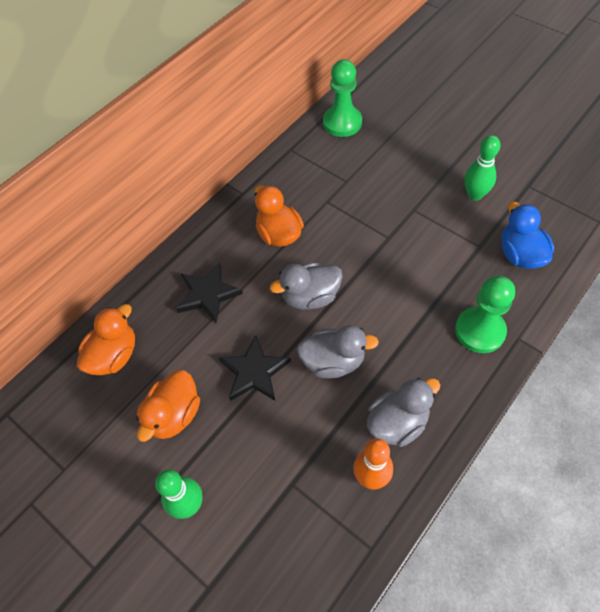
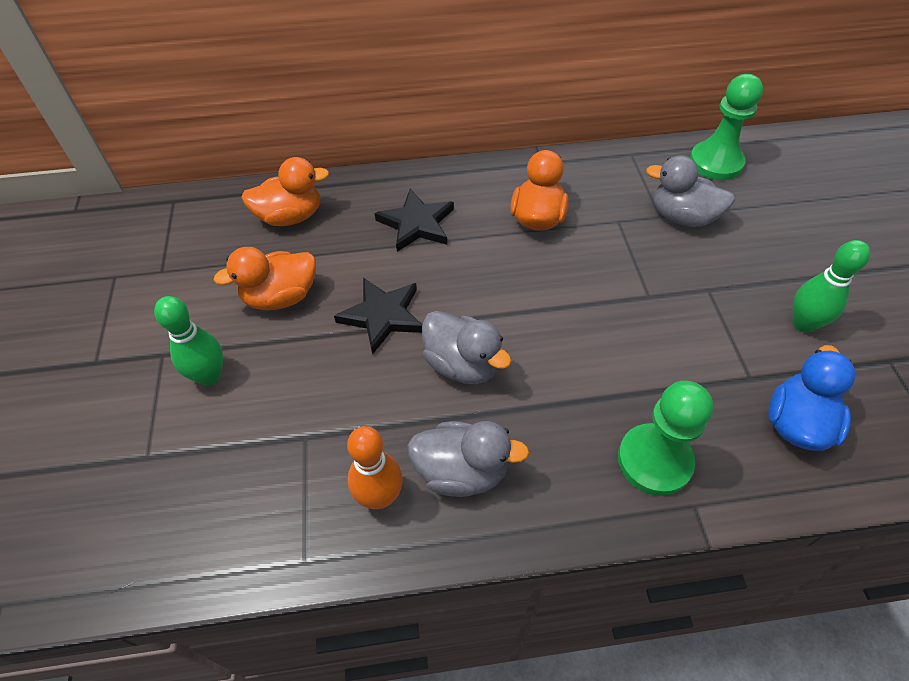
camera: 40 degrees right, 5 degrees down
(310, 297) = (506, 292): grey duck -> grey duck (682, 217)

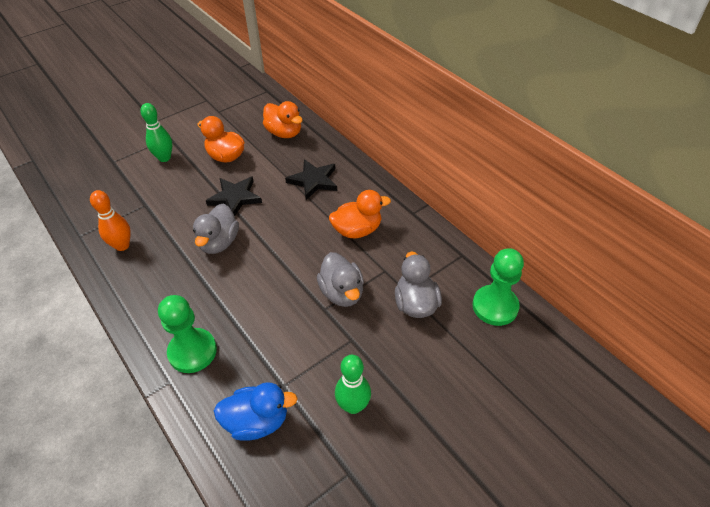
camera: 60 degrees right, 5 degrees down
(462, 471) = (149, 270): grey duck -> grey duck (342, 293)

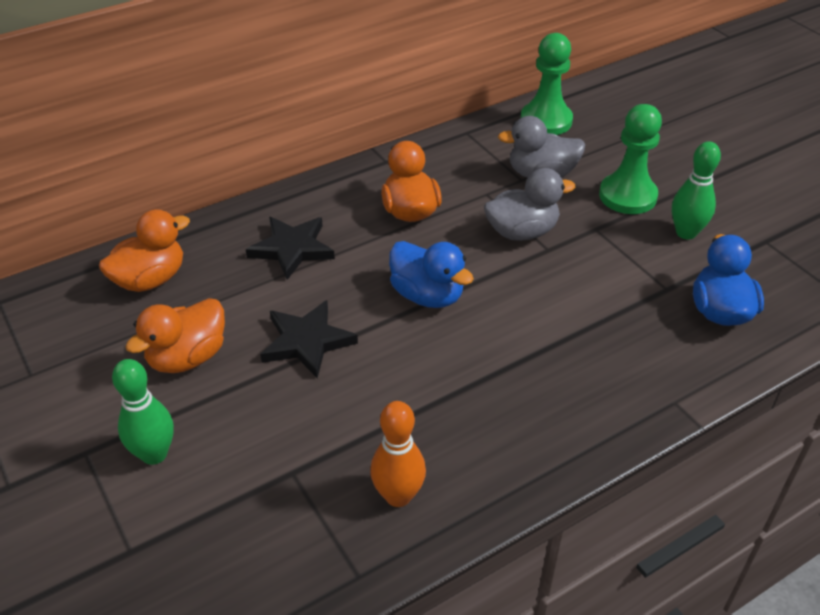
camera: 85 degrees left, 5 degrees down
(192, 351) = (624, 379): green pawn -> green pawn (627, 196)
(219, 242) = (411, 358): grey duck -> none
(273, 245) = (427, 295): none -> blue duck

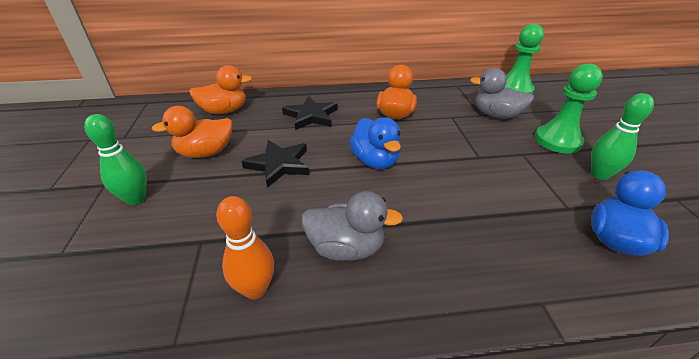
camera: 25 degrees right, 5 degrees down
(522, 232) = (465, 142): grey duck -> grey duck (346, 248)

